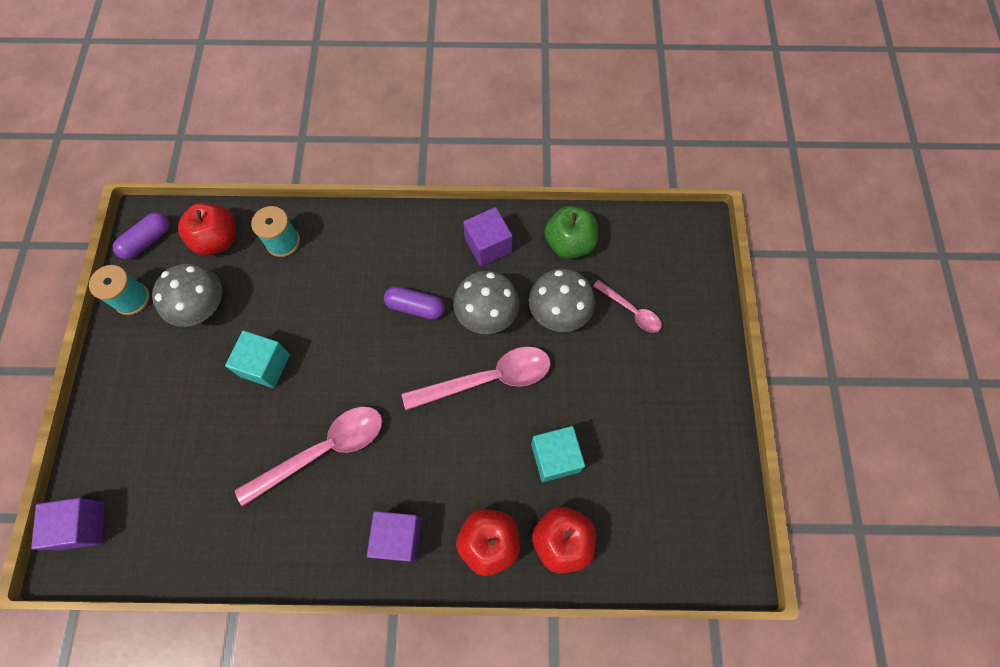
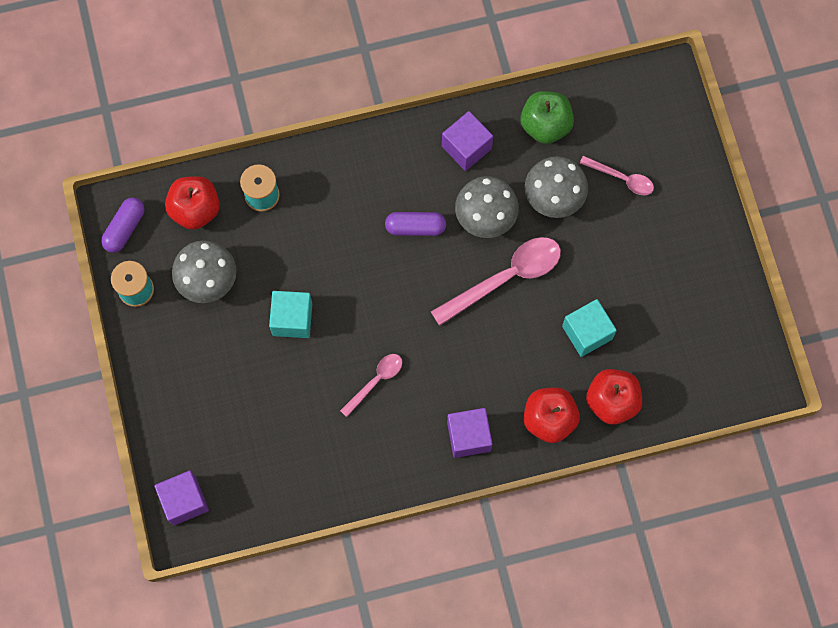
camera: 15 degrees left, 5 degrees up
(323, 450) = (375, 381): pink spoon -> pink spoon, size x0.55

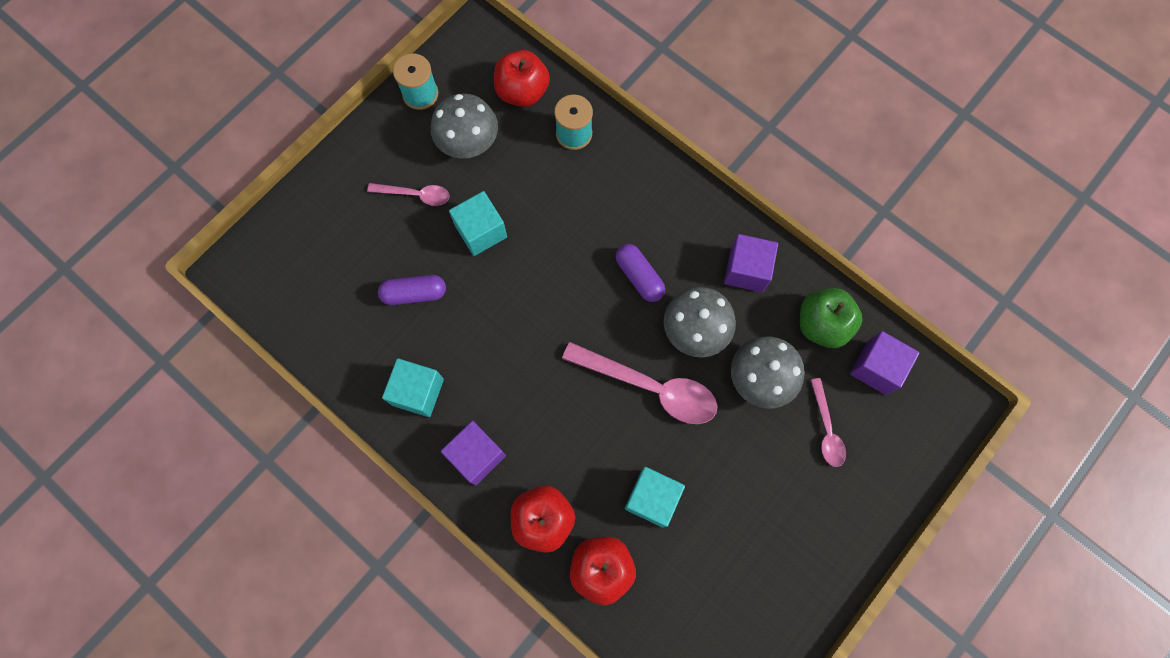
camera: 55 degrees right, 0 degrees up
(125, 228) = (467, 51): purple capsule -> purple capsule (414, 293)
(184, 501) = (260, 253): purple cube -> purple cube (876, 368)
(375, 381) = (472, 338): pink spoon -> pink spoon (415, 195)
(389, 449) = (418, 392): none -> turquoise cube

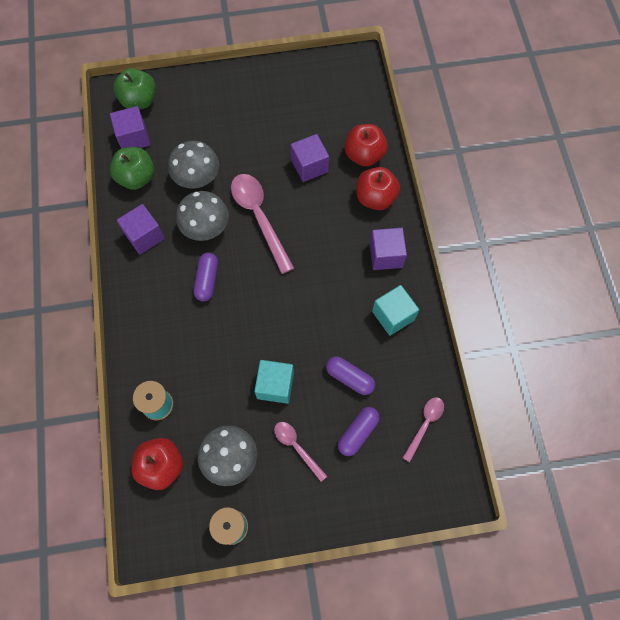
camera: 140 degrees left, 5 degrees down
(367, 250) = (358, 433): none -> purple capsule
(652, 498) = (309, 166): turquoise cube -> purple cube
(826, 429) = (190, 131): pink spoon -> pink spoon (425, 425)
(921, 418) = (139, 101): none -> green apple

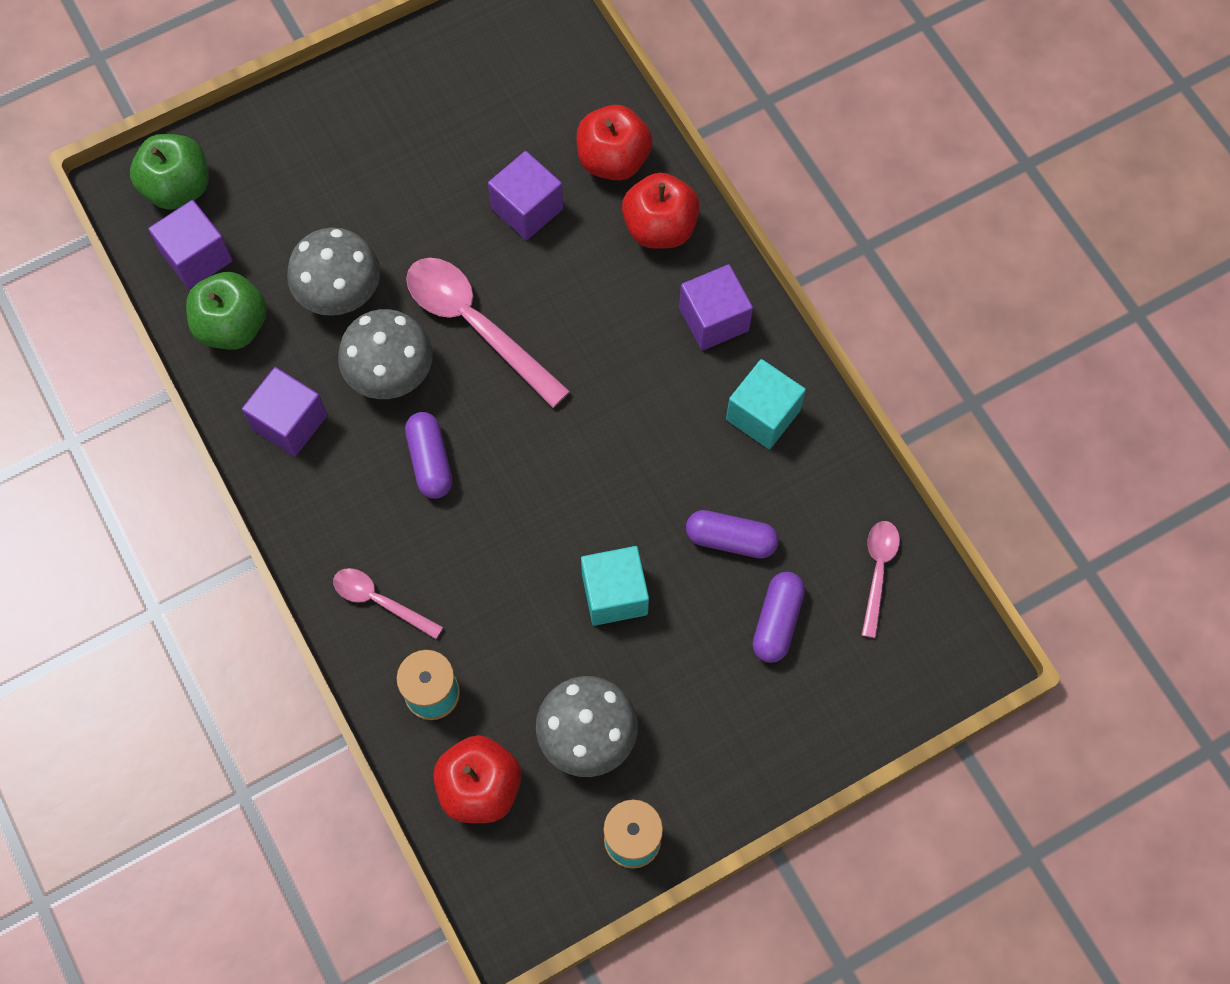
camera: 20 degrees left, 0 degrees up
(296, 447) = (688, 679): pink spoon -> pink spoon (380, 601)

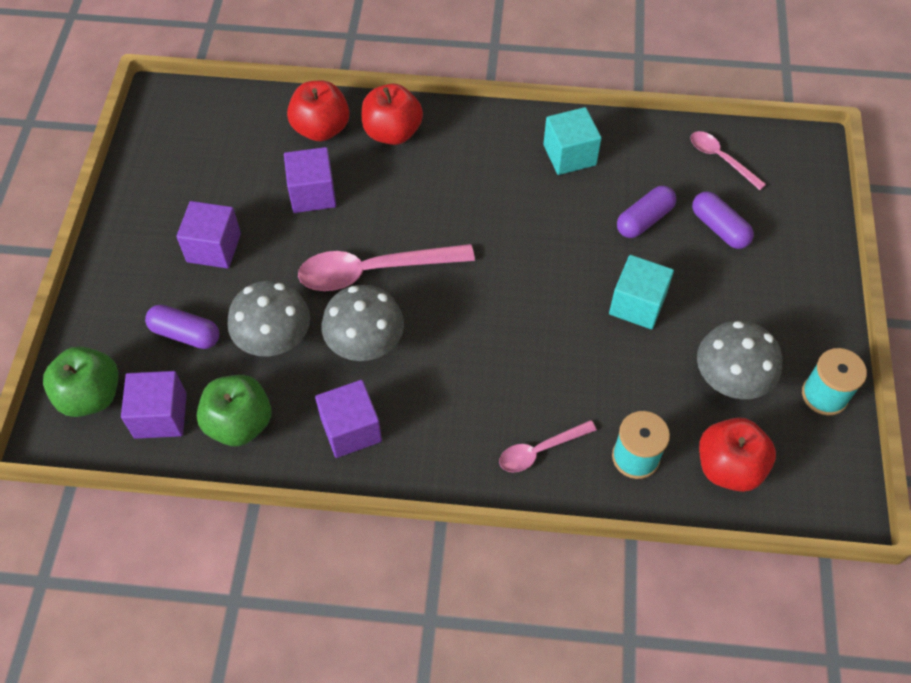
camera: 55 degrees left, 10 degrees down
(430, 461) = (454, 357): purple capsule -> purple capsule (185, 334)
(714, 319) = (482, 142): purple cube -> purple cube (214, 248)

